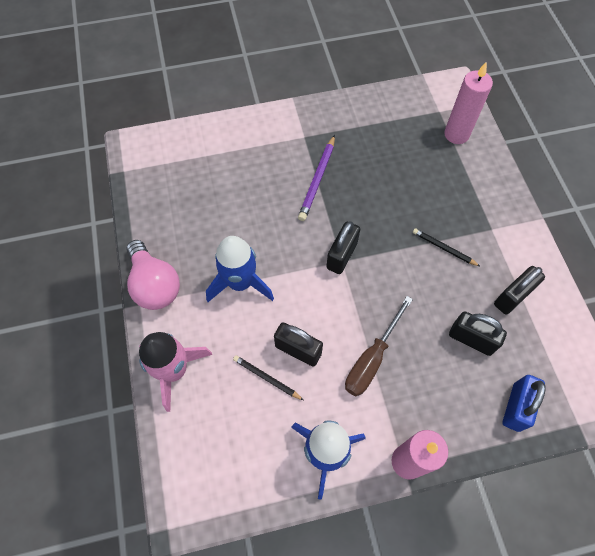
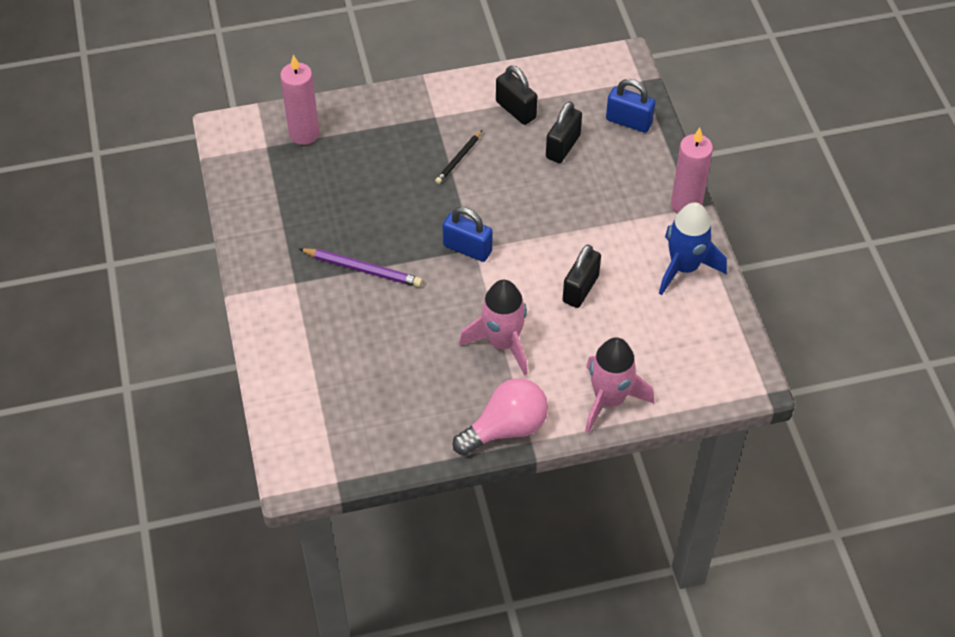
camera: 90 degrees left, 10 degrees down
(240, 283) = (502, 343): blue rocket -> pink rocket
(266, 378) = (612, 316): black pencil -> none
(341, 255) = (467, 248): black padlock -> blue padlock
(372, 359) = (587, 227): brown screwdriver -> none

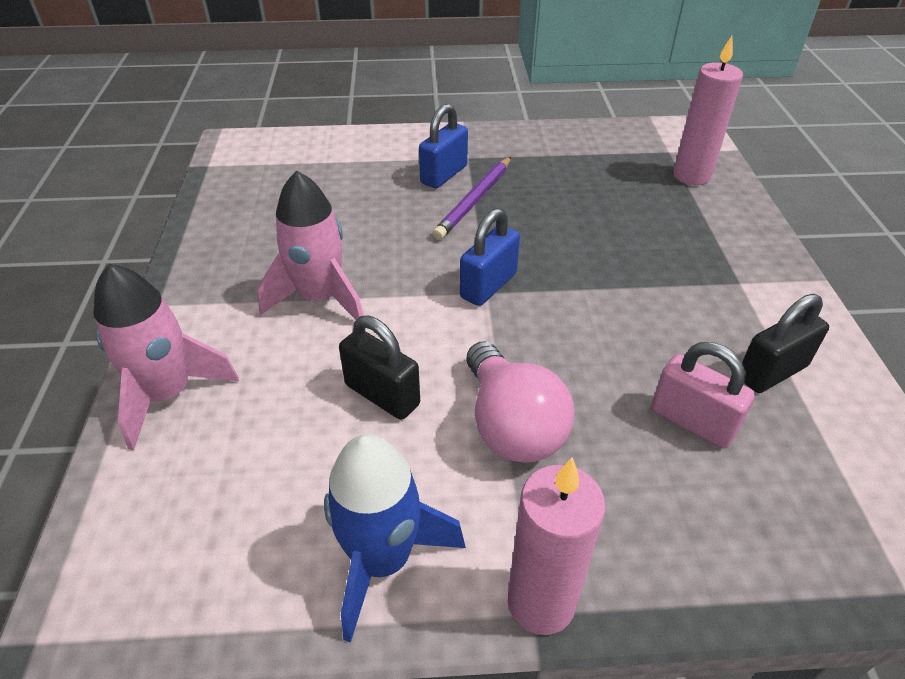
camera: 100 degrees right, 10 degrees down
(459, 159) = (656, 296): black pencil -> none
(506, 428) = (190, 285): pink light bulb -> pink light bulb (511, 425)
(563, 147) = (692, 421): black padlock -> pink padlock
(629, 121) = (773, 541): blue padlock -> blue padlock (444, 175)

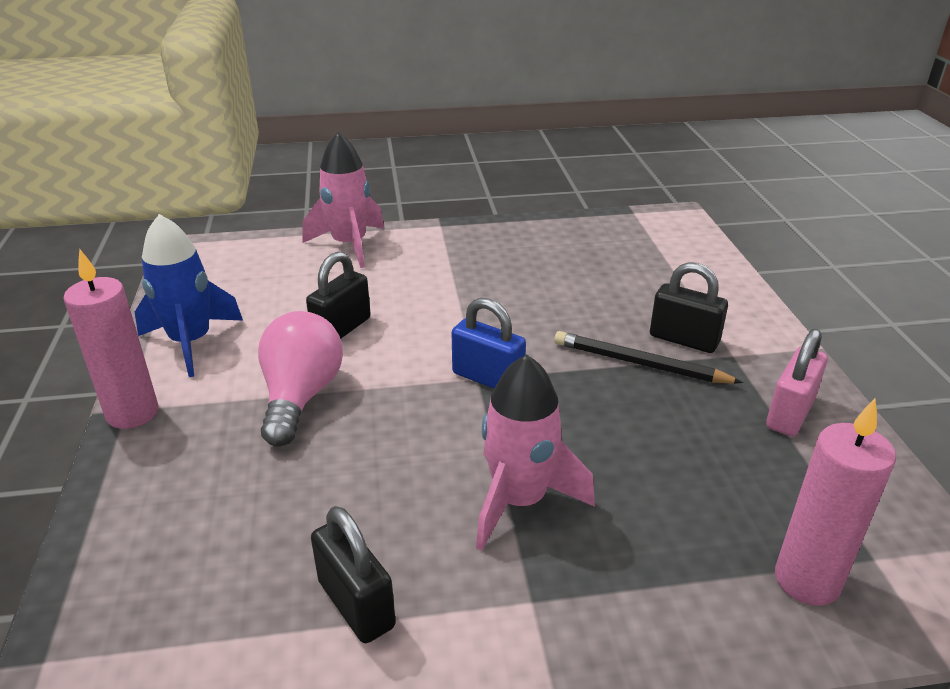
camera: 85 degrees right, 10 degrees down
(320, 298) = (455, 288): pink rocket -> pink rocket (519, 500)
(444, 175) = (684, 340): blue padlock -> black padlock
(474, 200) = (639, 363): purple pencil -> black pencil
(511, 425) = (301, 396): pink light bulb -> pink light bulb turned 120 degrees clockwise
(692, 421) = (288, 518): pink padlock -> pink padlock (789, 413)

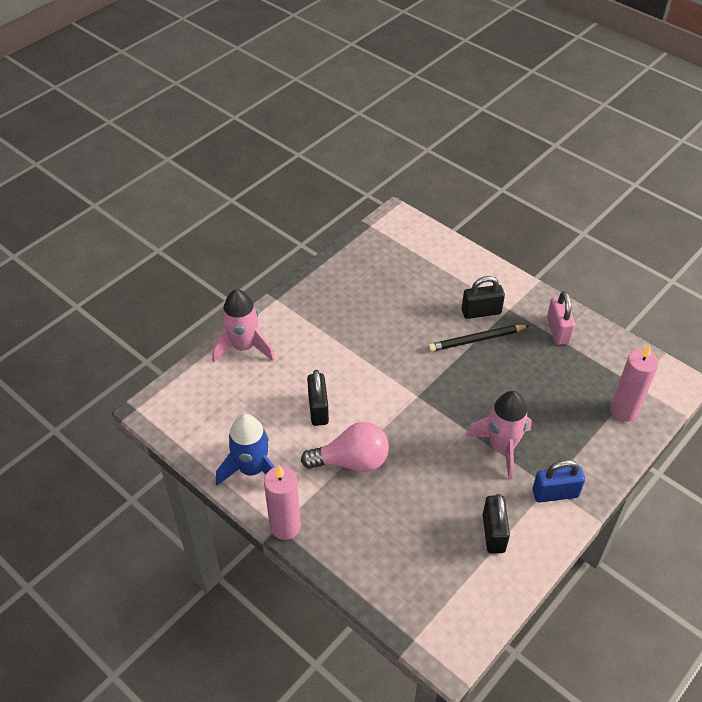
camera: 40 degrees left, 15 degrees up
(301, 396) = (352, 461): pink light bulb -> pink light bulb turned 120 degrees clockwise
(356, 604) = (493, 533): black padlock -> black padlock turned 75 degrees clockwise
(488, 378) = (422, 393): blue padlock -> blue padlock (555, 493)

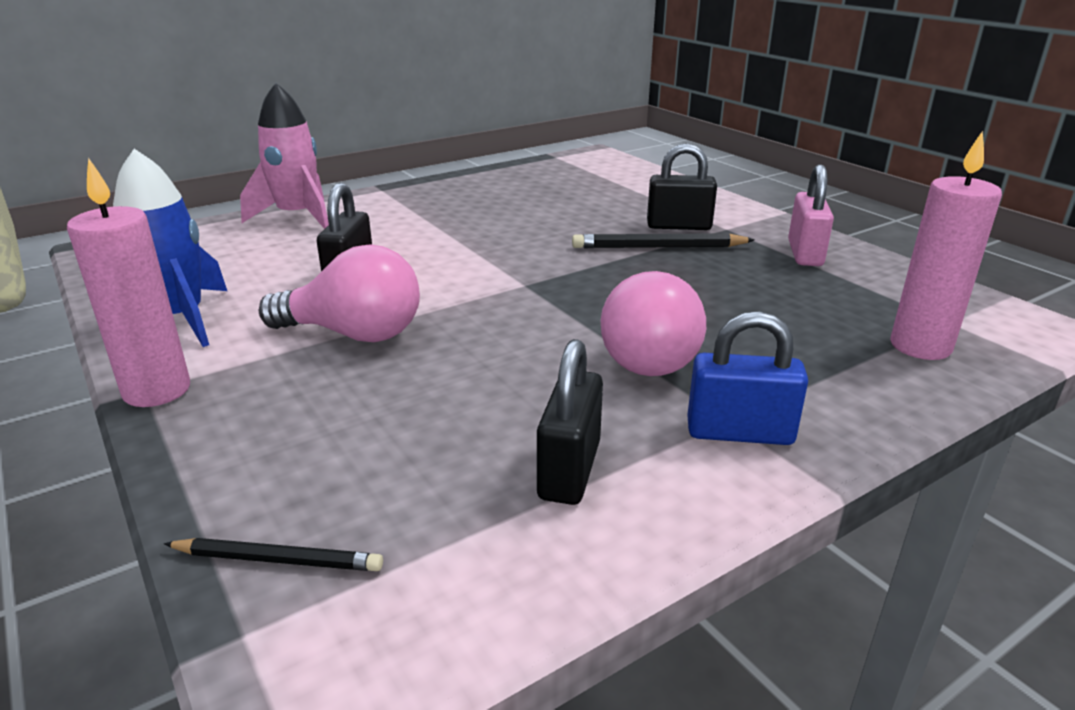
camera: 15 degrees right, 20 degrees down
(405, 606) = (278, 559): none -> black pencil
(501, 447) = (648, 356): pink rocket -> pink light bulb

